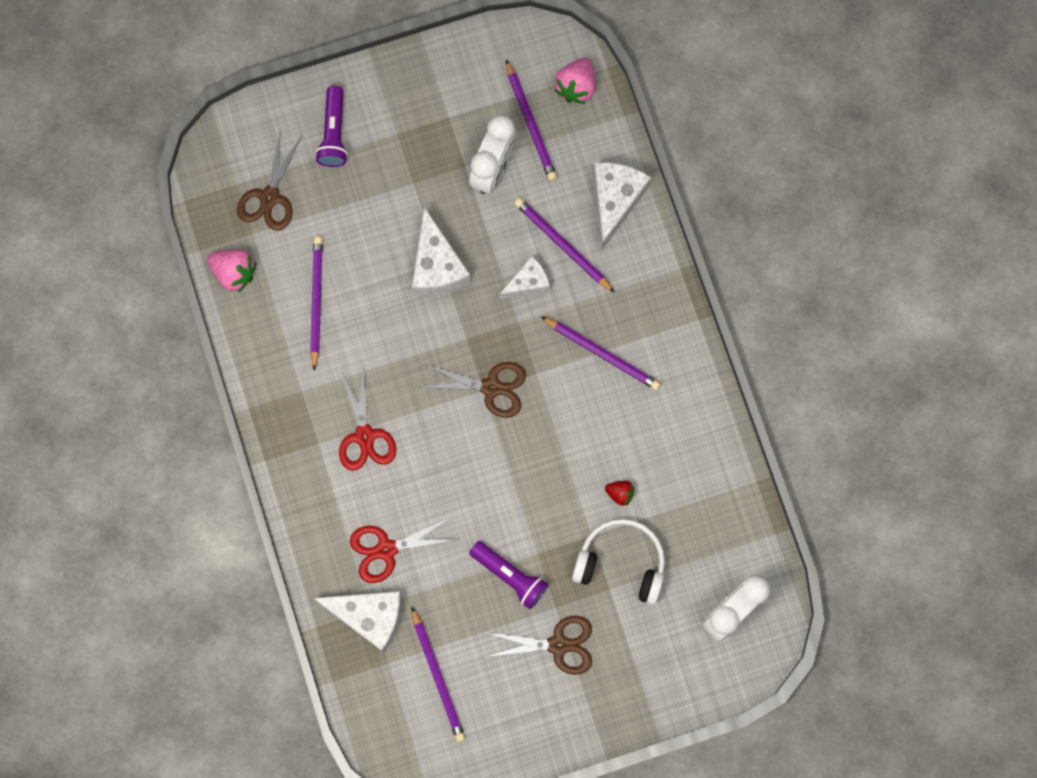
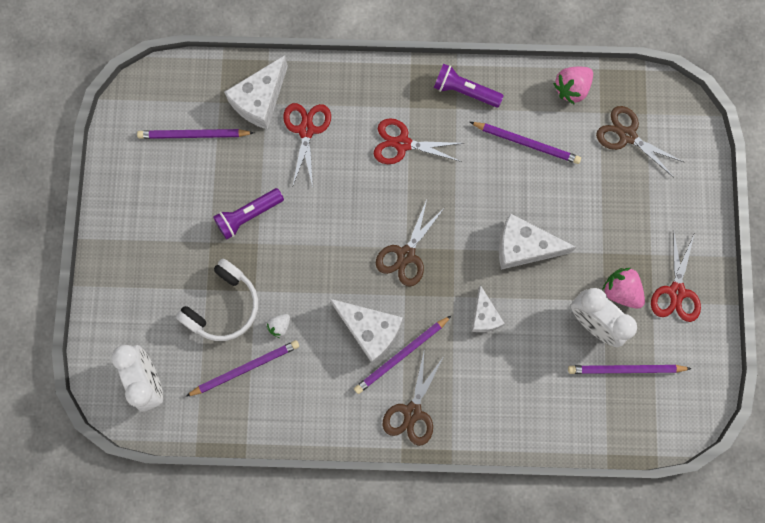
camera: 110 degrees right, 0 degrees up
(334, 133) = (667, 203): purple flashlight -> purple flashlight (465, 91)
(429, 97) = (676, 292): none -> red scissors
(558, 645) = (180, 233): brown scissors -> brown scissors (412, 412)
(562, 245) = (507, 357): purple pencil -> purple pencil (245, 368)
(576, 87) = (647, 421): pink strawberry -> pink strawberry (621, 291)
(615, 201) = (531, 416): white cheese -> white cheese (370, 330)
(620, 493) = (279, 326): red strawberry -> white strawberry

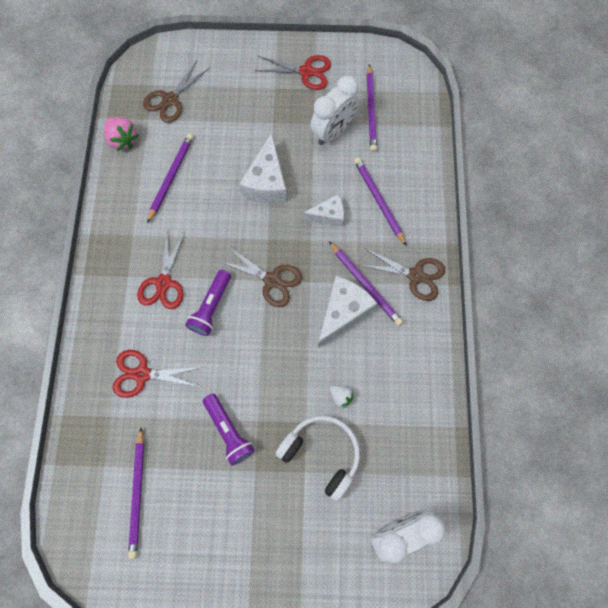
camera: 90 degrees left, 5 degrees down
(245, 368) = (383, 429): purple pencil -> purple pencil (378, 201)
(260, 100) = (106, 422): white cheese -> none
(465, 91) = (116, 227): purple flashlight -> purple flashlight (211, 307)
(621, 291) = (306, 111): pink strawberry -> none

